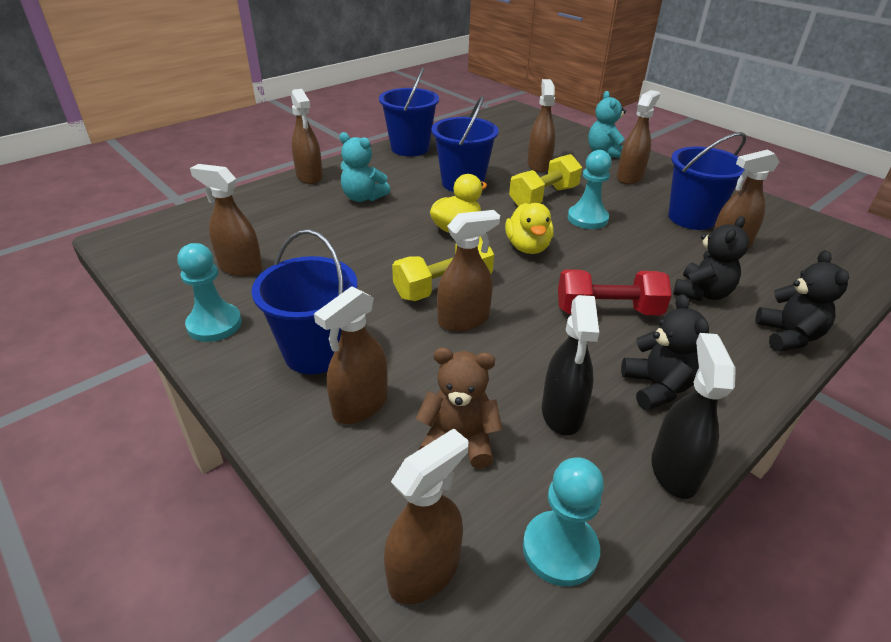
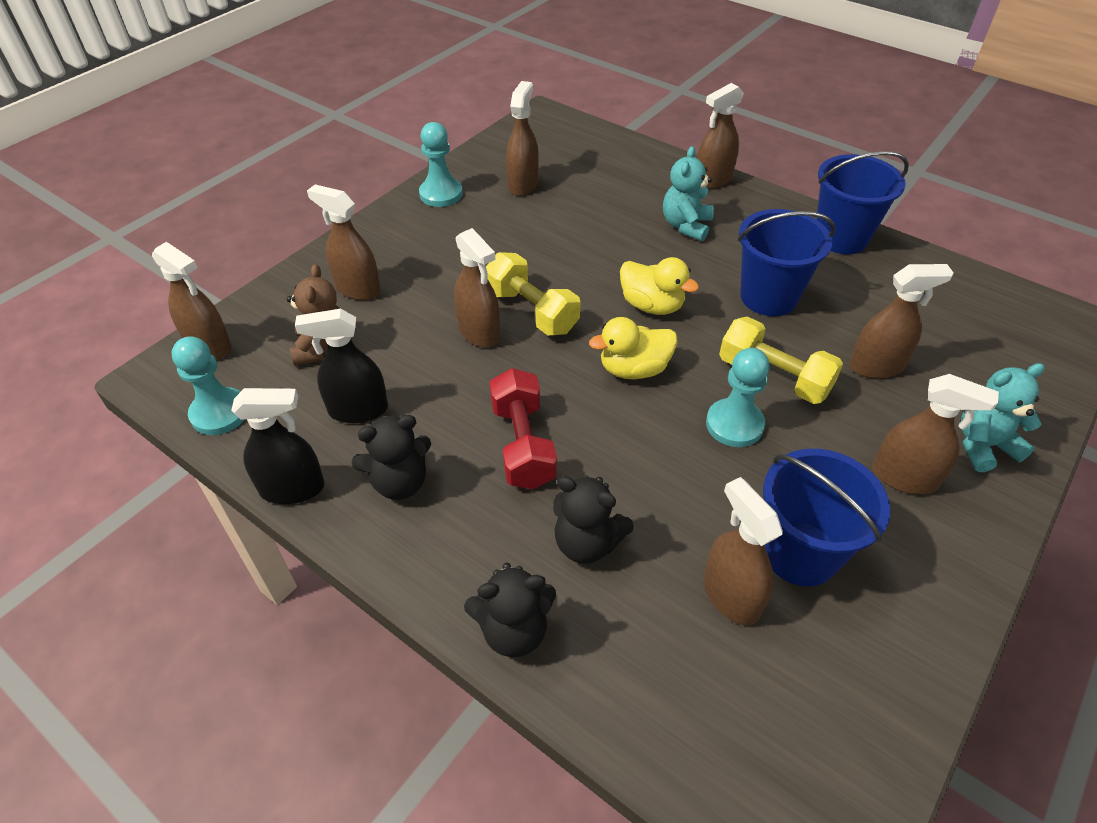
camera: 80 degrees right, 10 degrees up
(315, 352) = (416, 252): blue bucket -> none

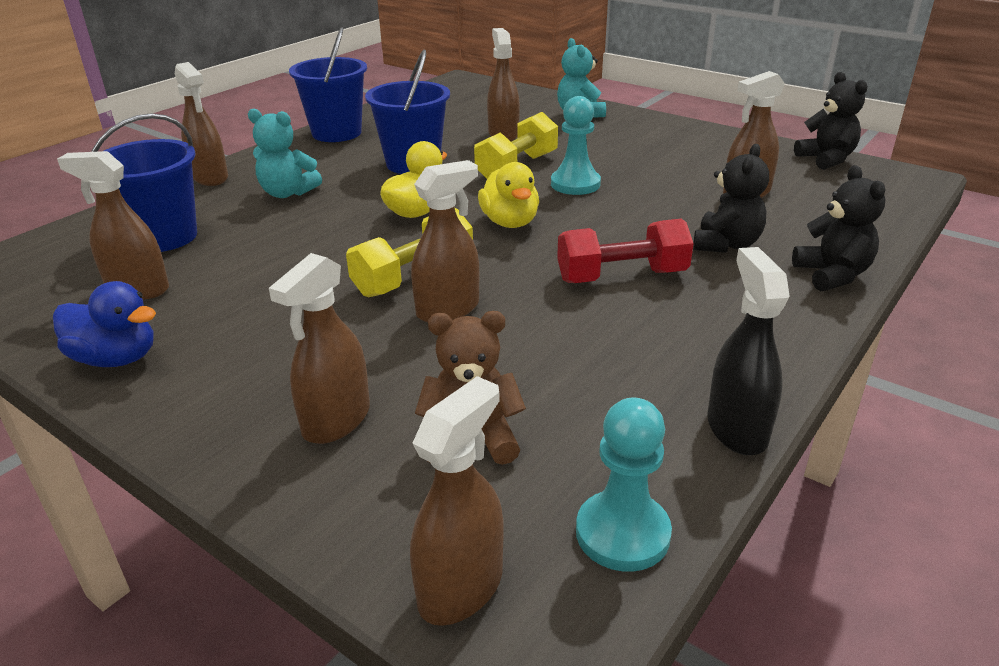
camera: 90 degrees left, 15 degrees down
(358, 410) = (592, 390): black spray bottle -> none
(399, 482) = (697, 347): black teddy bear -> black teddy bear (826, 159)
(441, 194) = (116, 358): turquoise pawn -> blue duck
(800, 553) = (696, 170): blue bucket -> blue bucket (164, 237)
(904, 477) = (615, 136): brown spray bottle -> none

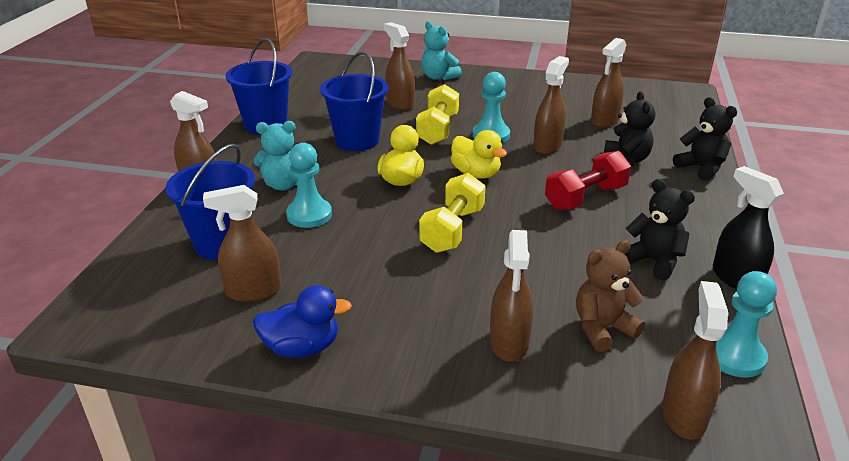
camera: 25 degrees left, 0 degrees up
(278, 227) = (309, 215): none -> turquoise pawn
(448, 309) = (500, 247): brown spray bottle -> brown spray bottle (547, 146)
(826, 159) = (629, 87): black teddy bear -> black teddy bear (653, 261)

